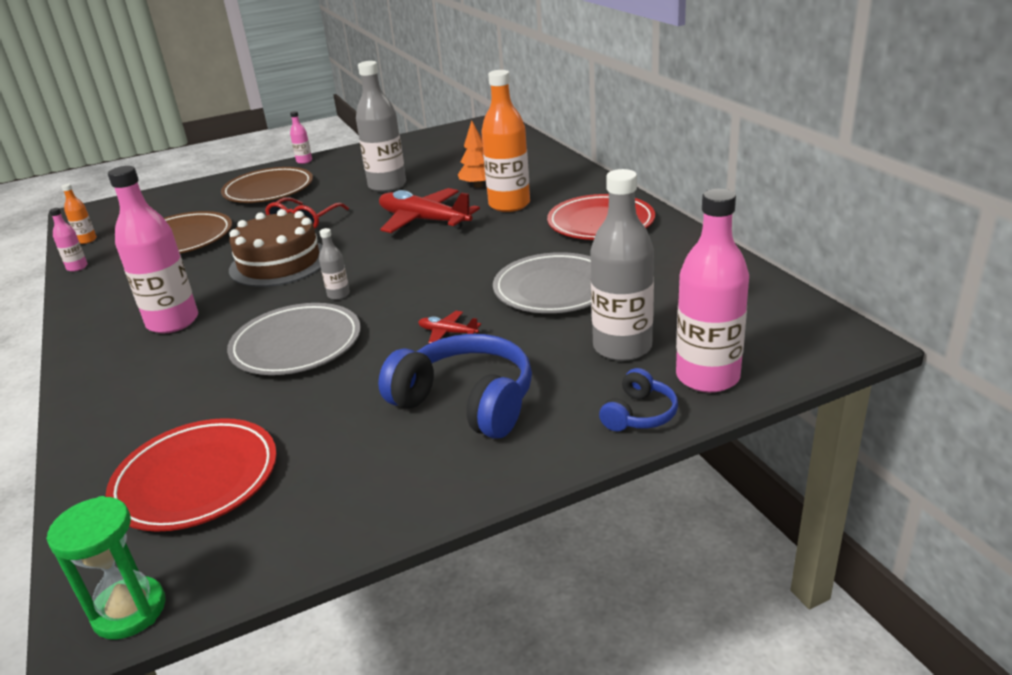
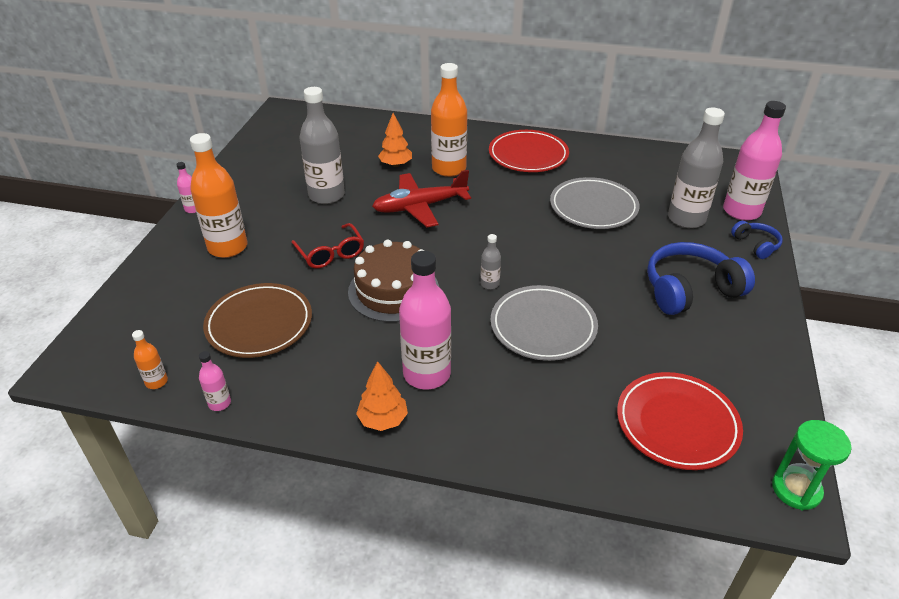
camera: 55 degrees left, 10 degrees up
(97, 329) = (383, 420): none -> orange tree
(269, 190) = (228, 247): brown plate -> orange bottle
(447, 333) = (601, 264): red plane -> none

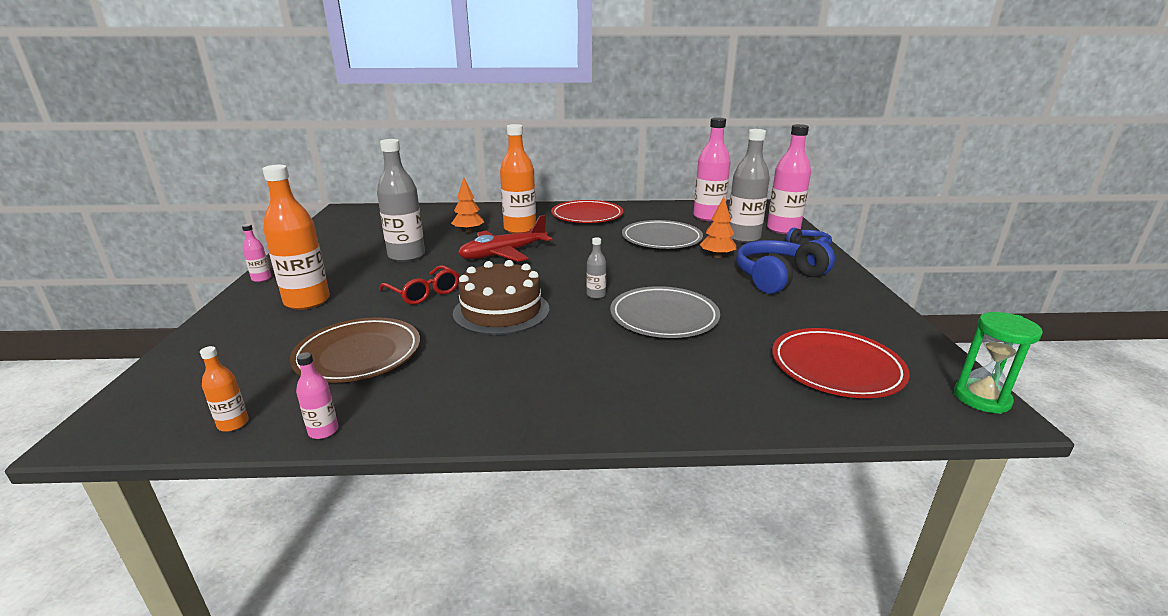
camera: 15 degrees left, 15 degrees down
(383, 420) = (533, 413): orange tree -> orange tree (717, 256)
(427, 374) = (565, 368): pink bottle -> pink bottle (708, 217)

